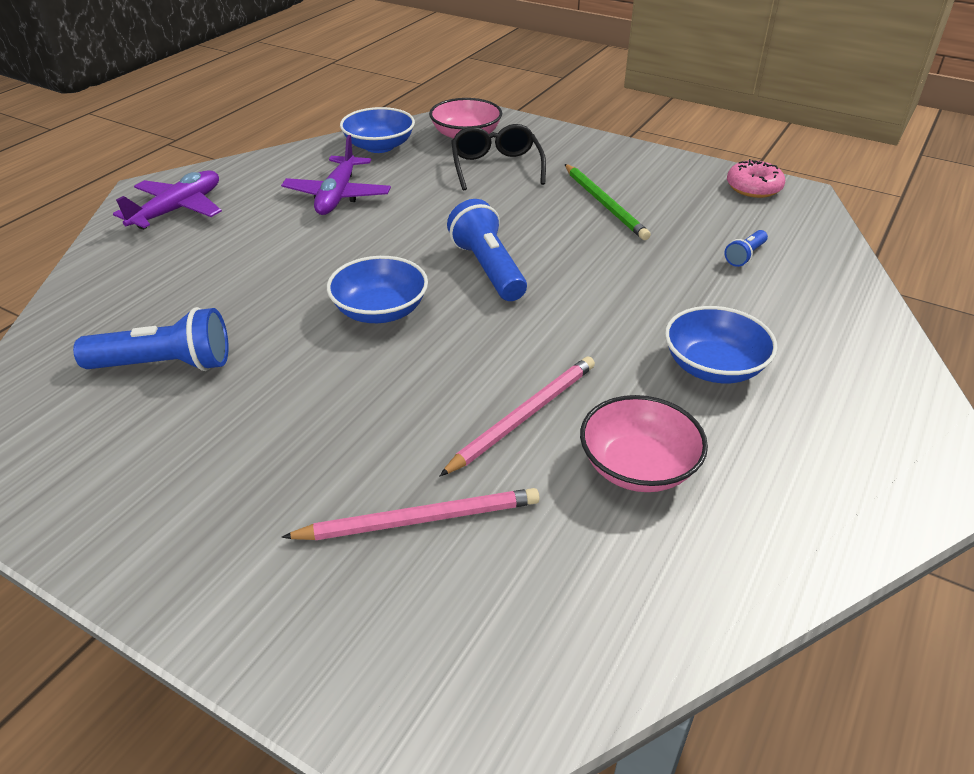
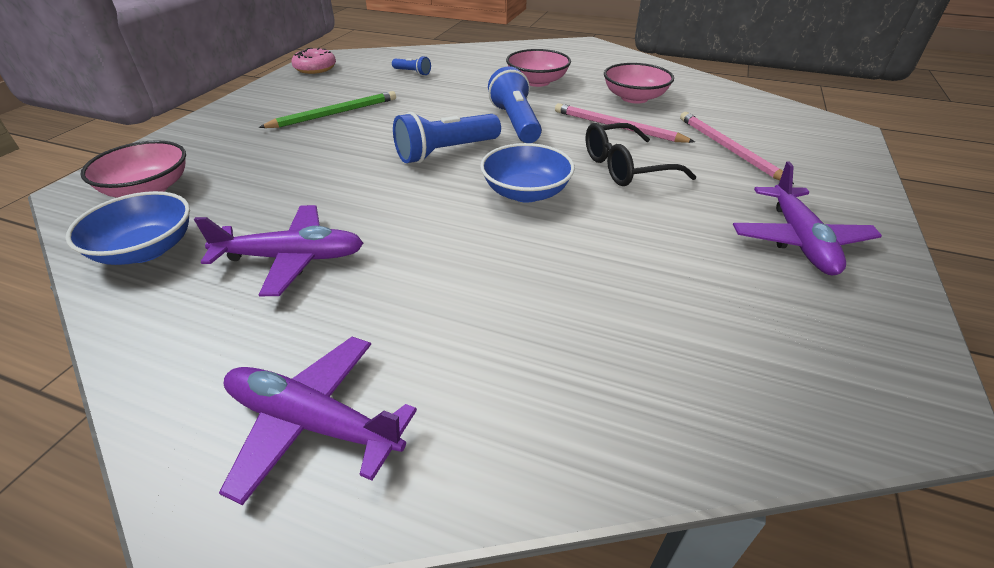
camera: 100 degrees left, 0 degrees up
(165, 365) = (673, 301): blue flashlight -> blue flashlight (515, 122)
(182, 492) = (799, 240): none -> purple plane
(496, 167) = (243, 164): black glasses -> black glasses (625, 167)
(713, 366) = (537, 82): blue bowl -> pink bowl

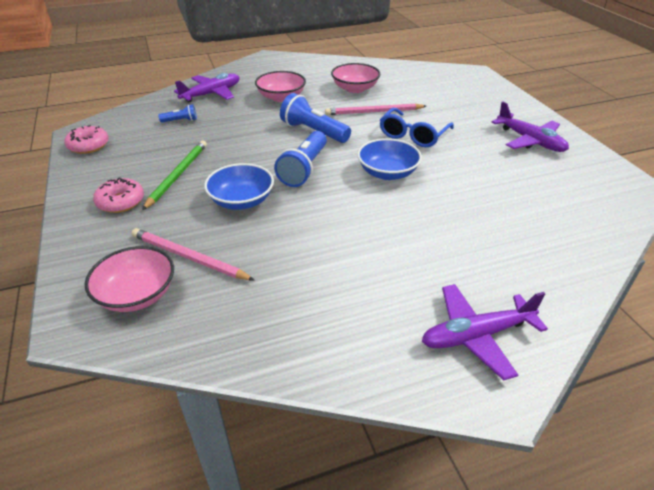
camera: 40 degrees left, 0 degrees up
(146, 250) = (223, 327): blue bowl -> blue bowl (241, 201)
(262, 116) = (121, 202): none -> pink donut
(292, 258) = (327, 276): purple plane -> purple plane (212, 94)
(625, 167) = (413, 135): black glasses -> blue glasses
(728, 149) = (443, 104): pink pencil -> pink pencil (189, 257)

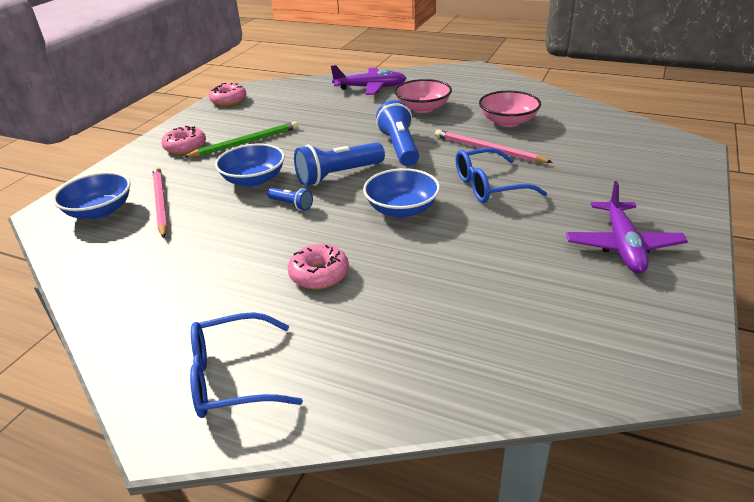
camera: 45 degrees right, 5 degrees down
(137, 294) = (100, 211): pink bowl -> blue bowl
(180, 121) = (313, 102): blue flashlight -> blue flashlight (291, 205)
(411, 241) = (319, 274): none -> pink donut
(476, 335) = (232, 377): purple plane -> blue glasses

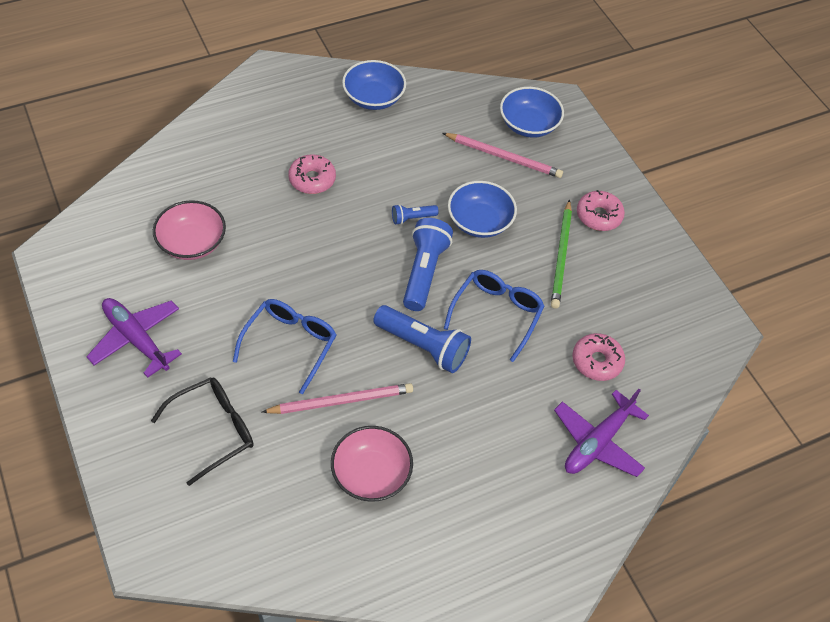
camera: 125 degrees right, 20 degrees up
(228, 100) = (693, 303): pink donut -> pink donut (597, 361)
(232, 377) = (275, 102): blue glasses -> blue glasses (497, 314)
(402, 209) = (328, 269): blue bowl -> blue bowl (373, 98)
(423, 108) = (486, 437): pink bowl -> pink bowl (192, 243)
(596, 173) = (214, 430): none -> black glasses

